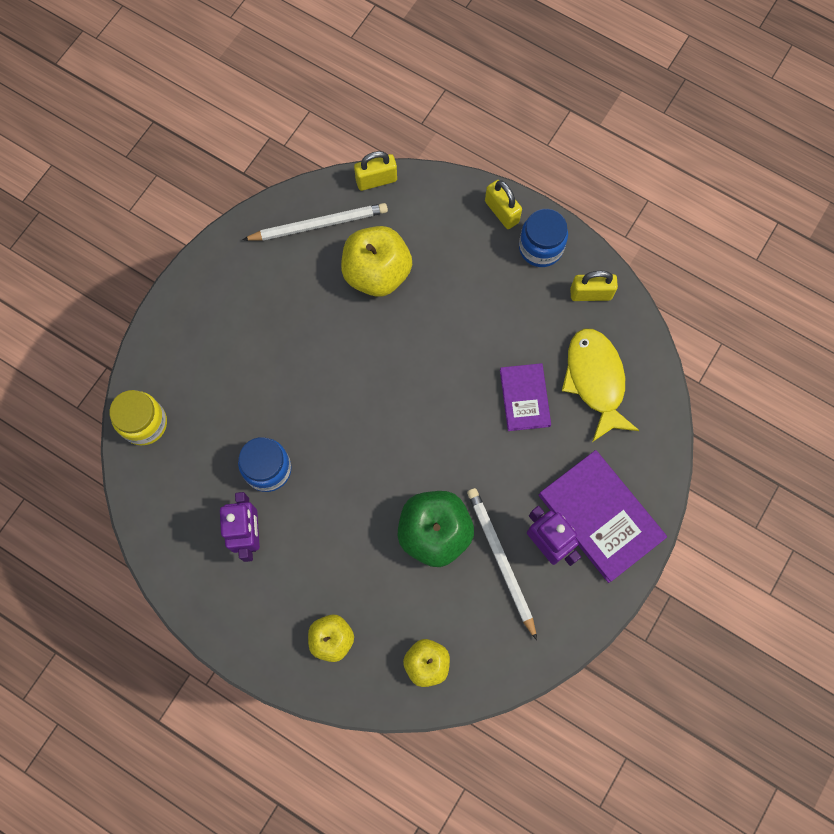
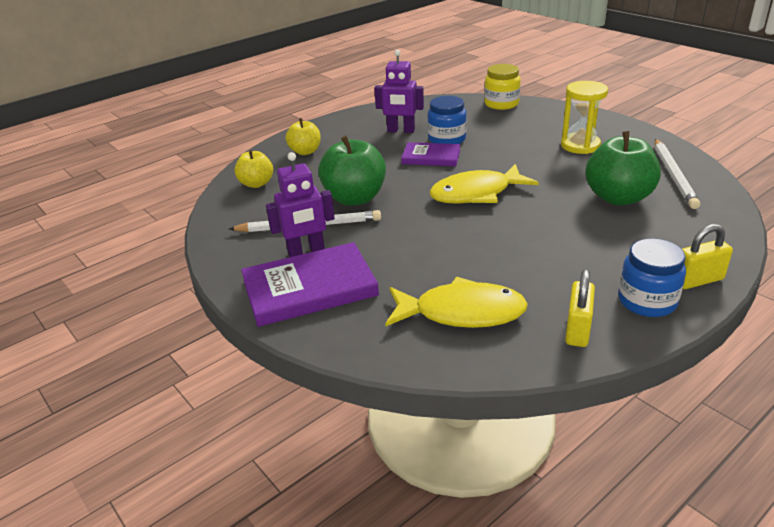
camera: 110 degrees right, 40 degrees down
(261, 316) = (580, 145): none -> yellow hourglass
(376, 180) = (731, 208): yellow padlock -> none
(377, 273) = (618, 198): yellow apple -> green apple
(397, 407) = (476, 193): none -> yellow fish
(524, 398) = (459, 261): purple book -> purple book (431, 157)

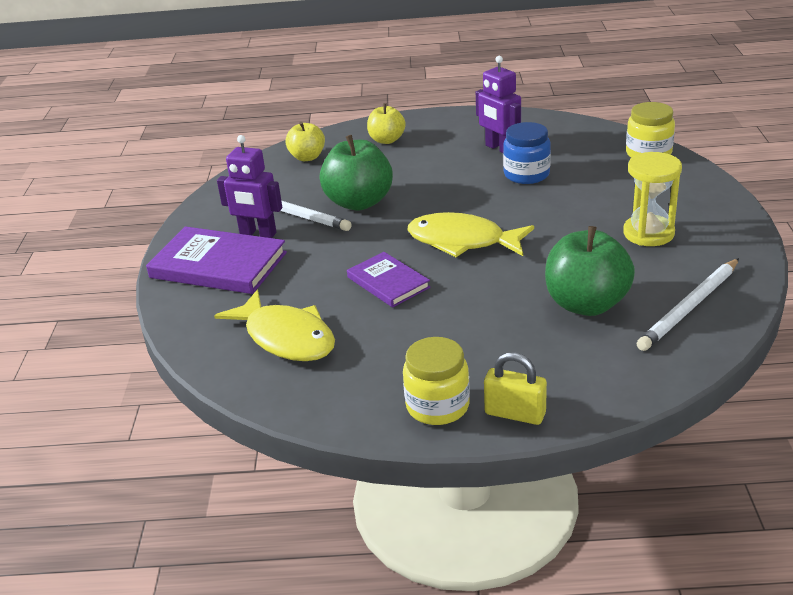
camera: 40 degrees right, 0 degrees up
(431, 157) = (482, 188): purple book -> purple book (388, 282)
(577, 330) = (344, 397): yellow padlock -> none
(647, 301) = (437, 406): blue jar -> yellow jar

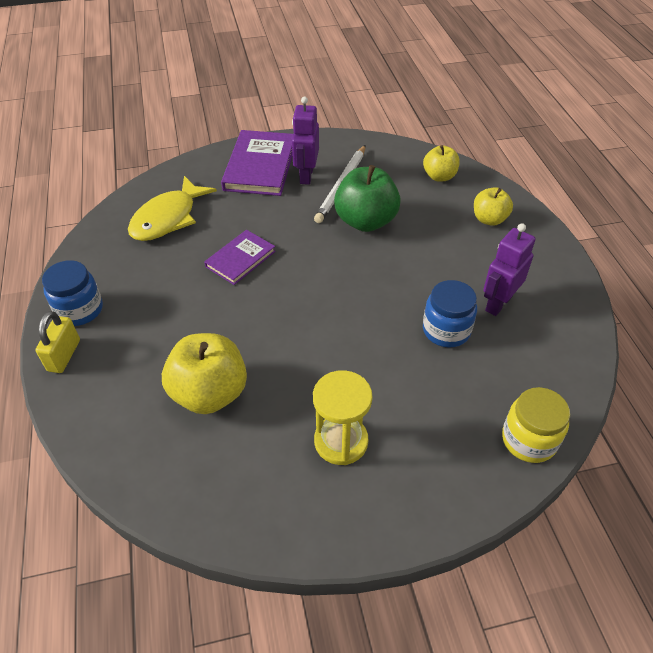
camera: 75 degrees right, 15 degrees up
(437, 406) = (79, 310): yellow jar -> blue jar
(462, 241) = (308, 296): yellow fish -> none
(586, 304) = (209, 393): green apple -> yellow apple
(689, 307) = (203, 477): white pencil -> none

